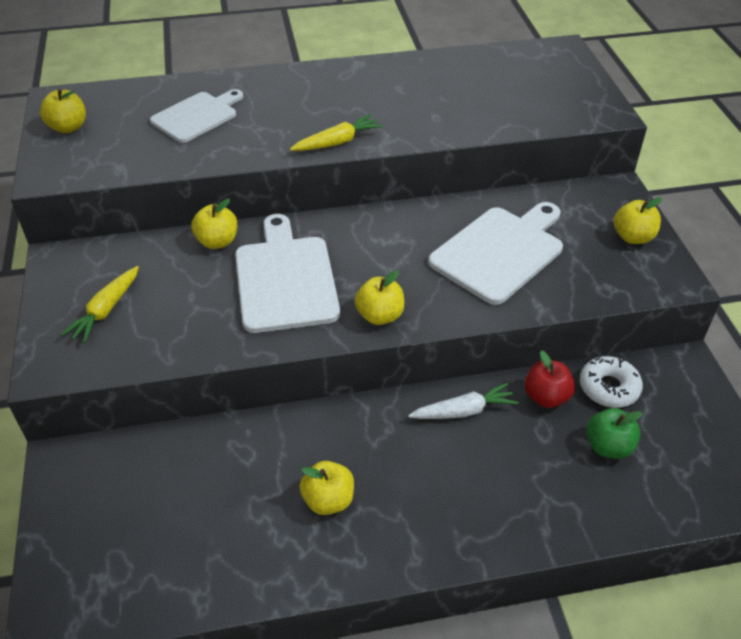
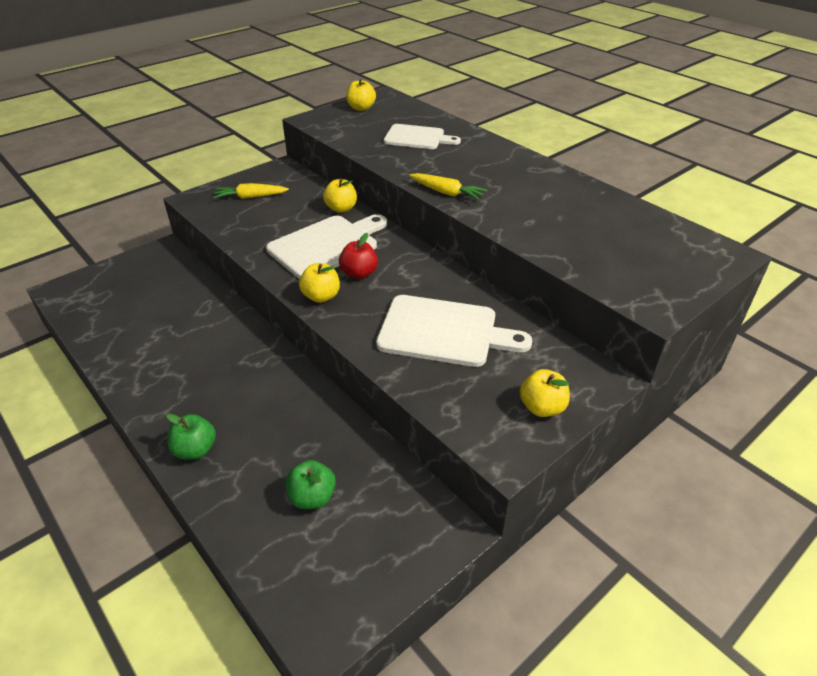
camera: 60 degrees right, 5 degrees down
(328, 500) = (181, 358): yellow apple -> none
(464, 411) = (299, 396): white carrot -> none
(494, 525) = (195, 450): none -> green apple
(546, 397) = (344, 439): red apple -> red apple (359, 273)
(609, 387) = (382, 478): white donut -> none

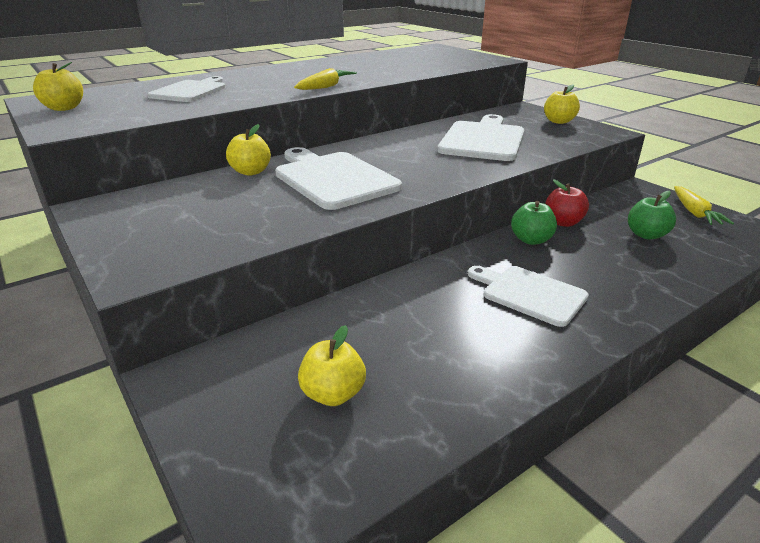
camera: 85 degrees left, 10 degrees down
(195, 450) = (627, 297): green apple -> green apple (531, 240)
(213, 388) = (530, 294): none -> white cutting board
(250, 197) = (172, 226): yellow carrot -> yellow carrot (694, 213)
(321, 296) = (433, 180): yellow apple -> yellow apple (333, 394)
(359, 273) = (393, 165): red apple -> red apple (563, 222)

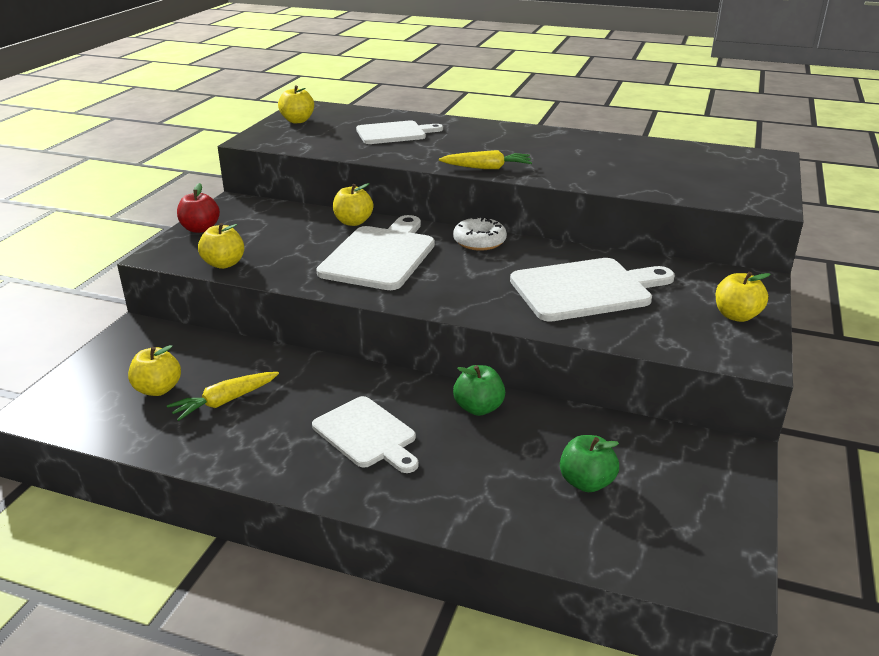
camera: 55 degrees right, 0 degrees up
(227, 244) = (224, 264): none -> yellow apple
(366, 145) = (479, 241): none -> white donut
(530, 294) = (367, 434): white cutting board -> white cutting board turned 135 degrees clockwise
(563, 222) = (547, 418): red apple -> red apple (200, 229)
(694, 213) = (711, 513): yellow carrot -> yellow carrot (224, 402)

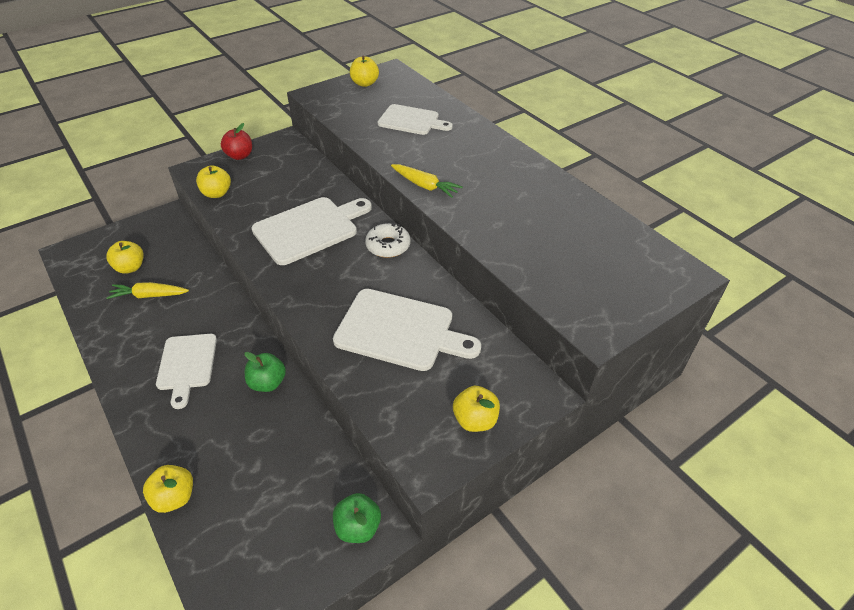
camera: 35 degrees right, 15 degrees up
(353, 222) = (331, 189): yellow apple -> yellow apple (174, 497)
(586, 482) = (256, 484): green apple -> green apple (358, 527)

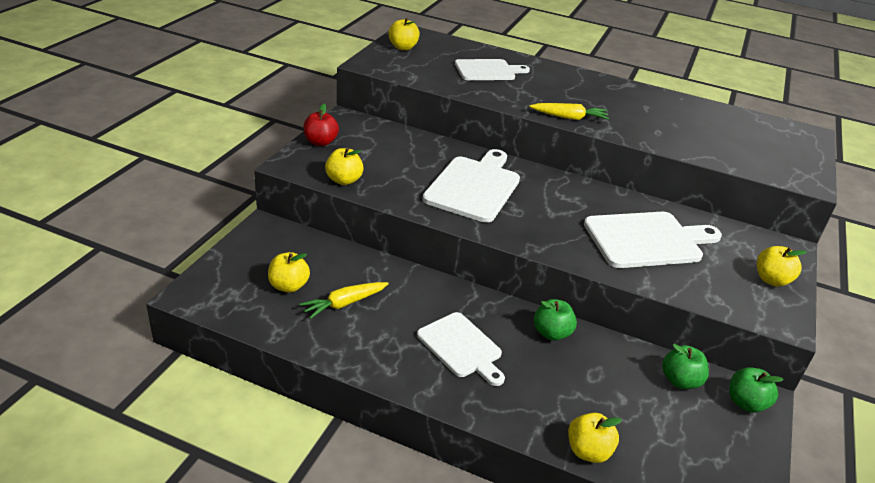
camera: 35 degrees left, 10 degrees down
(323, 476) = (680, 381): none -> green apple
(388, 246) = (557, 182): white donut -> none

